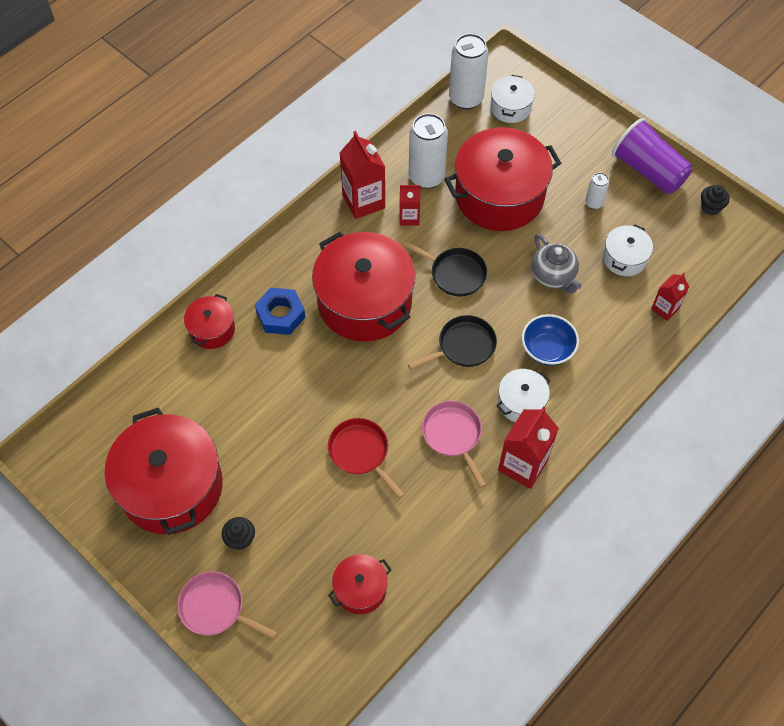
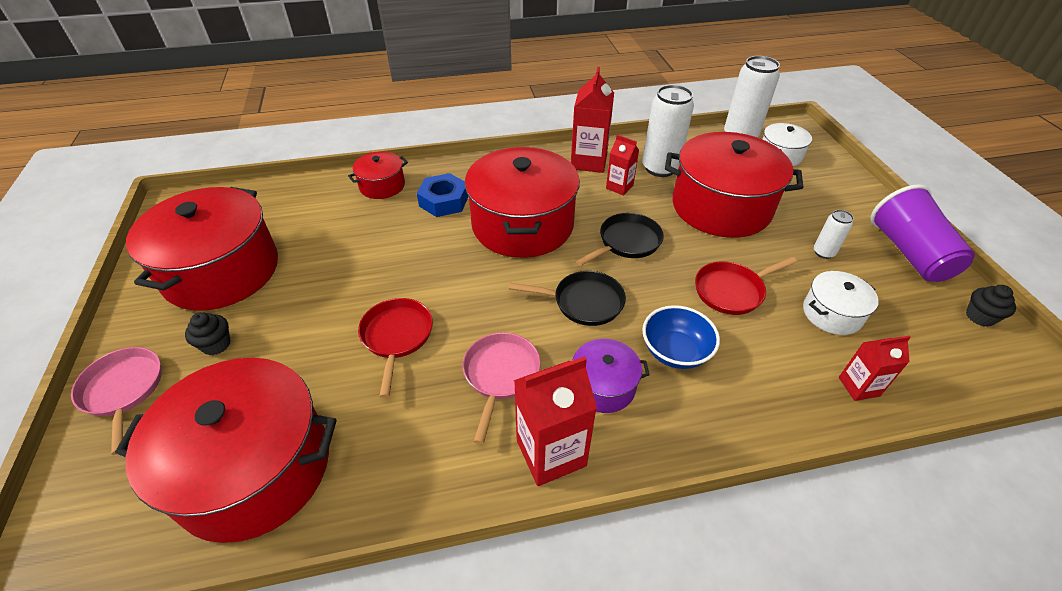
camera: 35 degrees right, 15 degrees down
(360, 589) = (254, 468): red pot -> red pot, size x2.08
(454, 273) = (626, 242): black pan -> black pan turned 105 degrees counterclockwise
(521, 402) = (603, 386): white pot -> purple pot
(553, 276) = (732, 291): grey teapot -> red pan

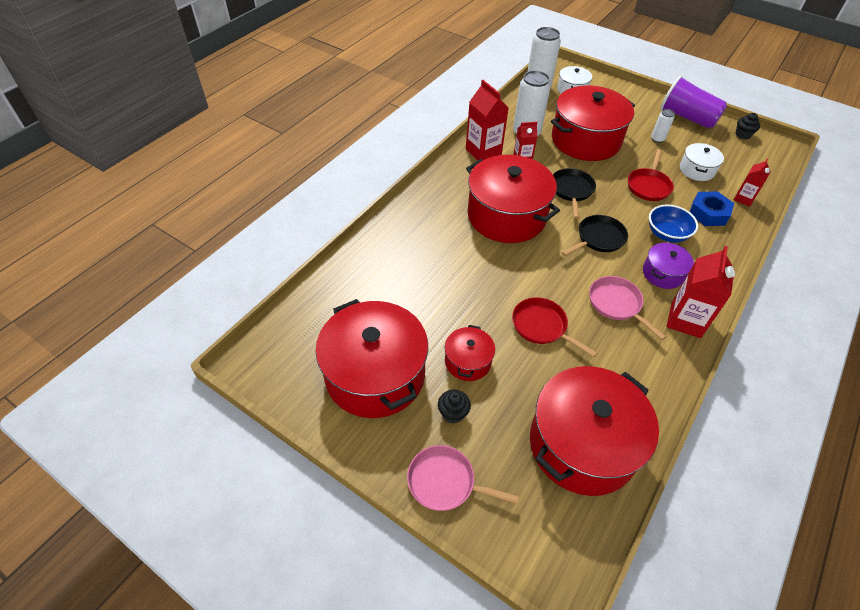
camera: 45 degrees left, 5 degrees up
(382, 186) = (383, 247): red pot -> red pot (468, 361)
(444, 201) = (439, 231): blue nut -> blue nut (708, 213)

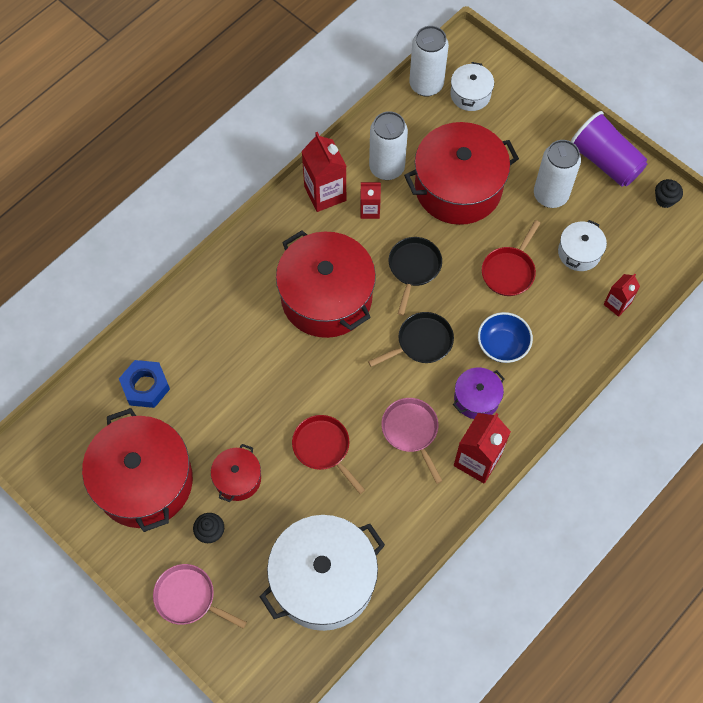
camera: 10 degrees right, 15 degrees up
(582, 444) = (323, 580): red pot -> white pot
(657, 139) = (550, 195): white can -> white can, size x2.00
(708, 213) = (564, 321): blue nut -> blue nut (145, 386)

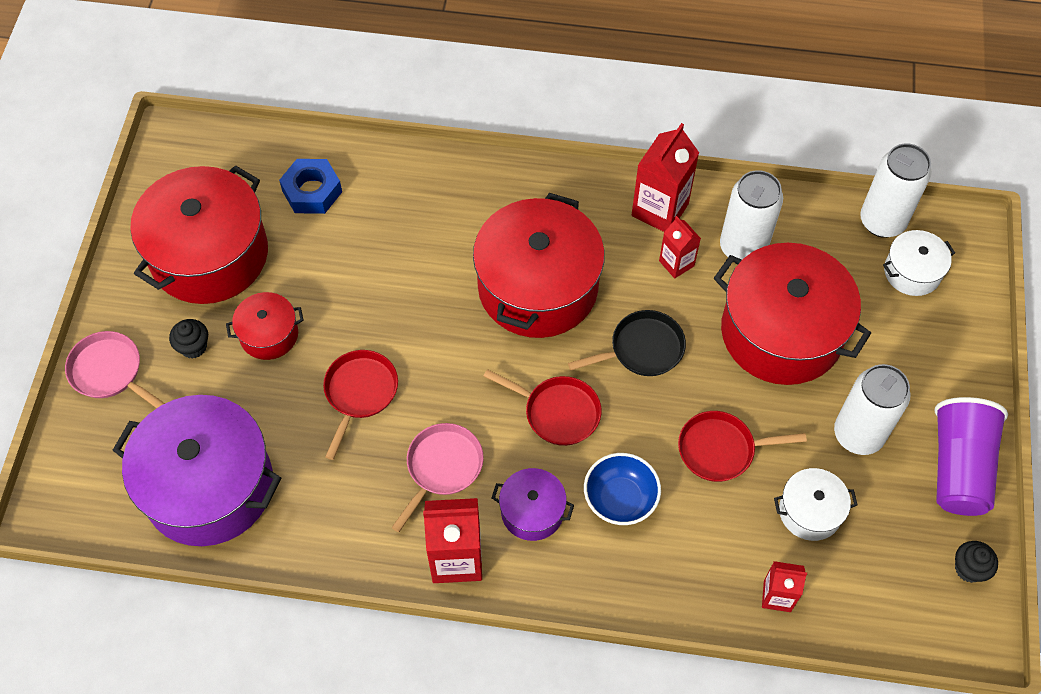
camera: 55 degrees right, 5 degrees down
(189, 598) = (110, 372): pink pan -> pink pan turned 45 degrees counterclockwise
(323, 580) = (209, 486): white pot -> purple pot
(421, 342) = (557, 412): black pan -> red pan

